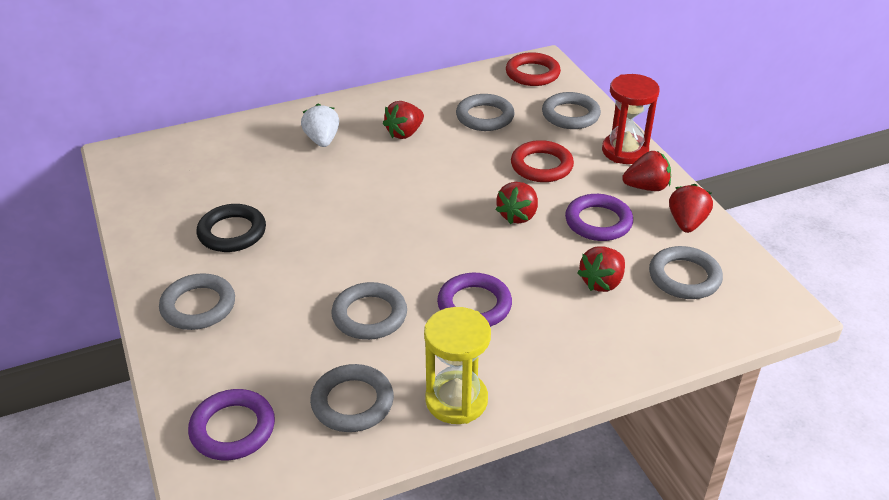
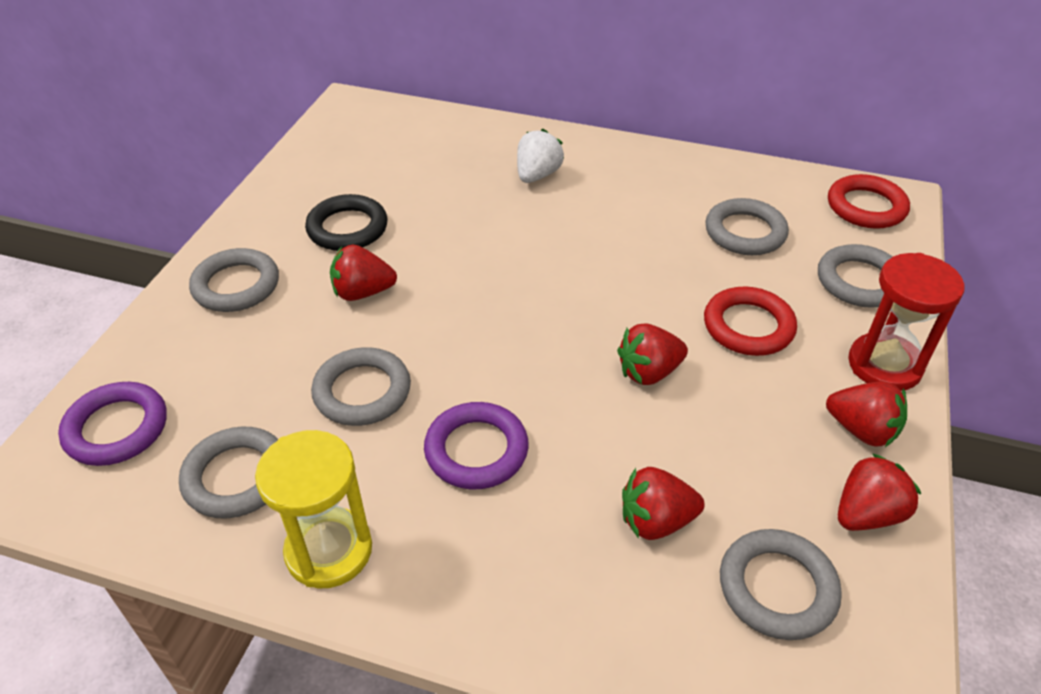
camera: 40 degrees right, 5 degrees up
(404, 133) = (630, 208): red strawberry -> red strawberry (363, 292)
(598, 222) = (741, 438): purple ring -> none

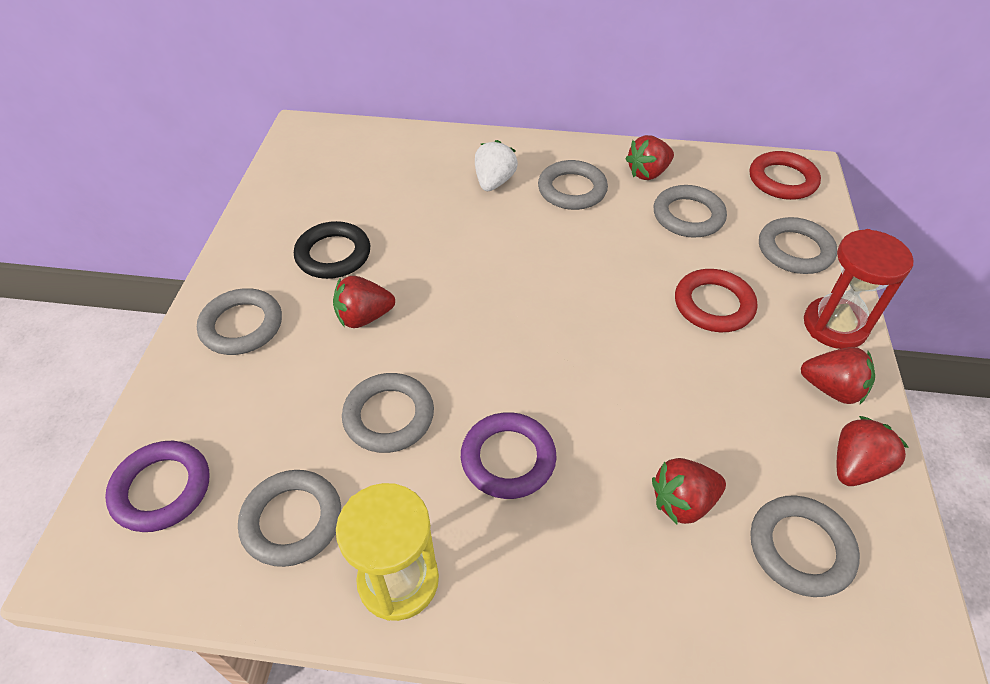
camera: 10 degrees left, 5 degrees up
(621, 192) = (572, 190): none -> grey ring
(649, 372) = (640, 360): red strawberry -> red strawberry (648, 173)

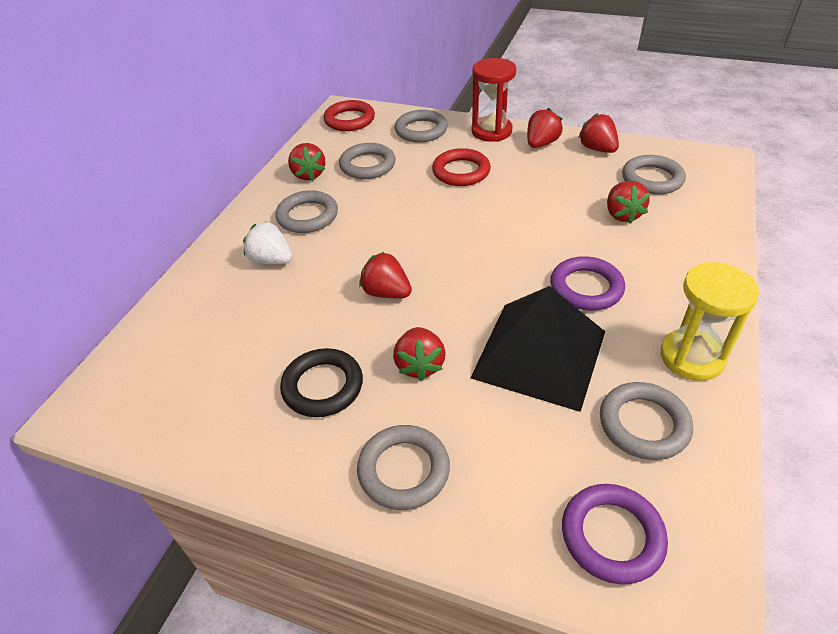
camera: 75 degrees left, 5 degrees down
(389, 416) = (539, 354): grey ring -> black pyramid
(463, 274) = (386, 293): none -> red strawberry

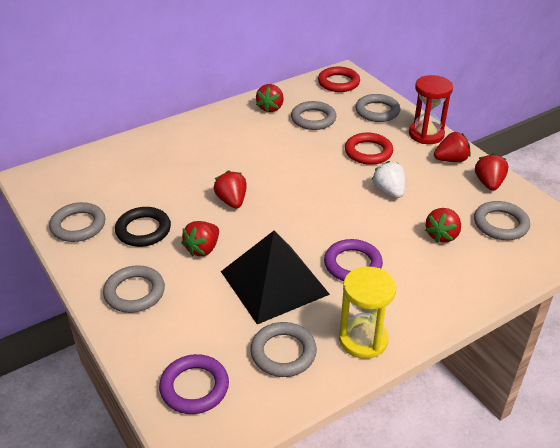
camera: 35 degrees right, 5 degrees down
(271, 260) = (192, 149): white strawberry -> white strawberry (389, 191)
(307, 216) = (240, 134): grey ring -> grey ring (78, 225)

